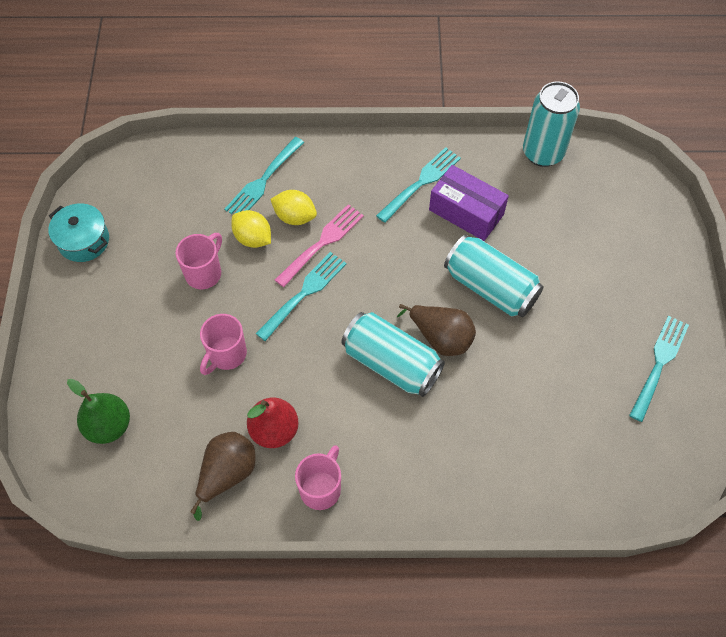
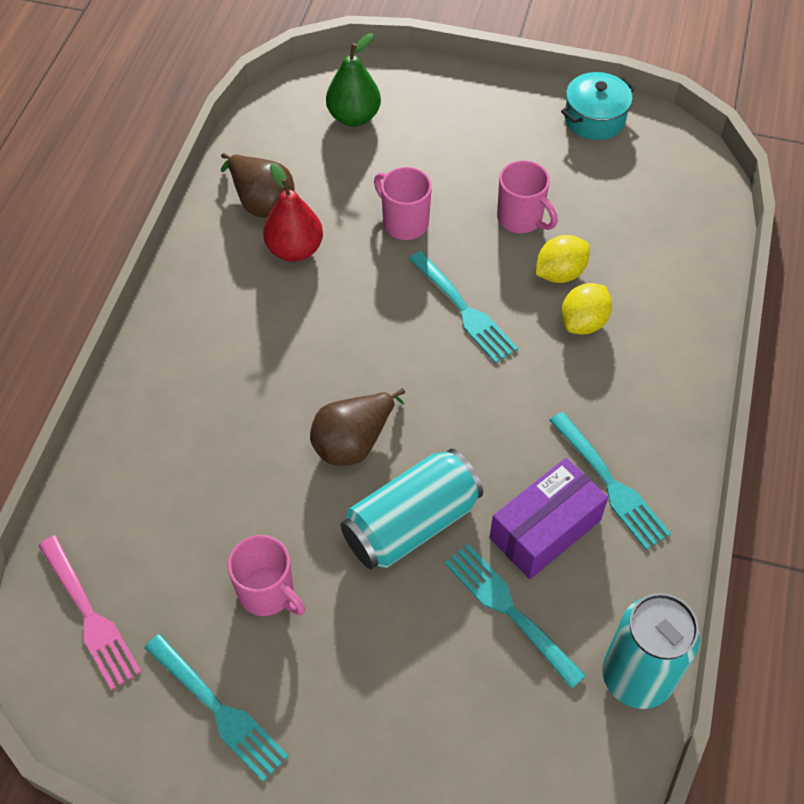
camera: 105 degrees right, 5 degrees down
(263, 180) = (650, 299): turquoise fork -> turquoise fork (509, 610)
(321, 488) = (211, 278): pink mug -> pink mug (268, 593)
(322, 243) = (534, 344): pink fork -> pink fork (89, 616)
(391, 363) = (337, 379): turquoise can -> none

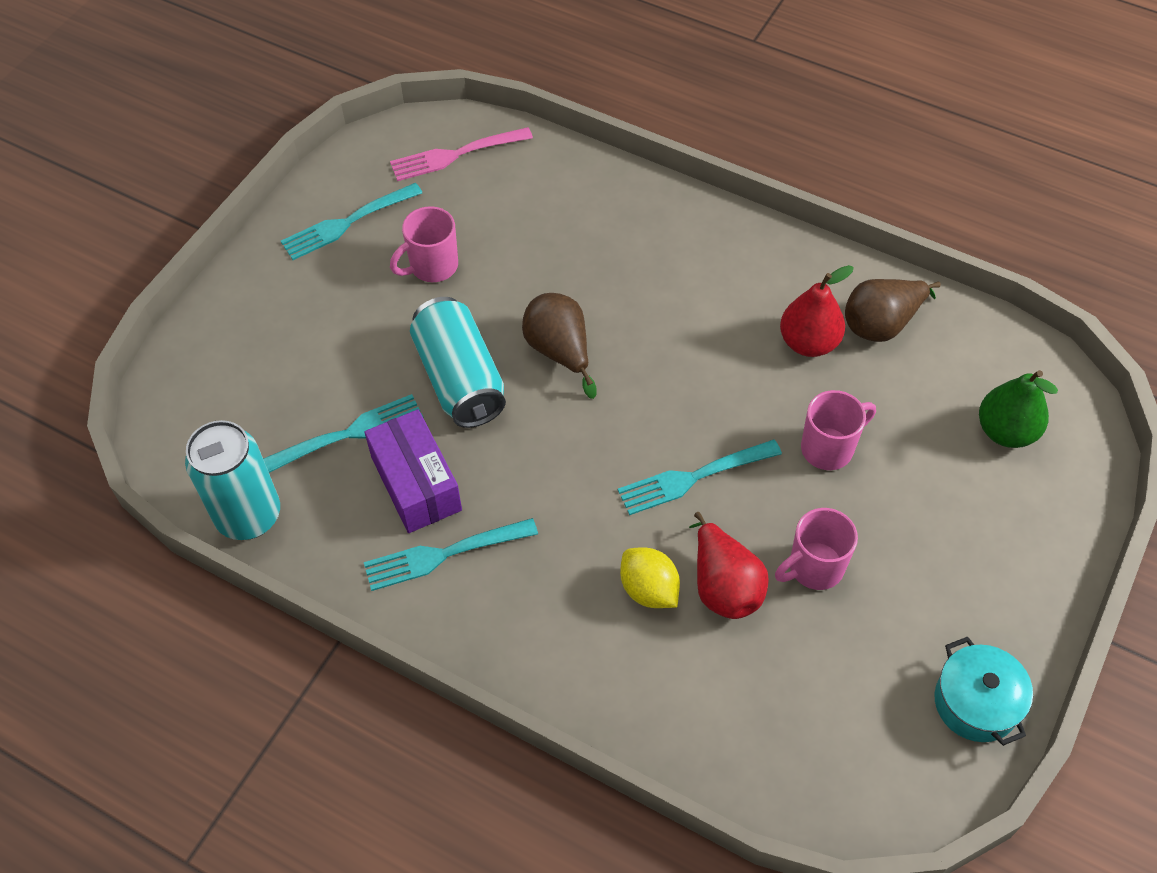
camera: 105 degrees right, 0 degrees up
(560, 273) = (724, 586): yellow lemon -> red pear

